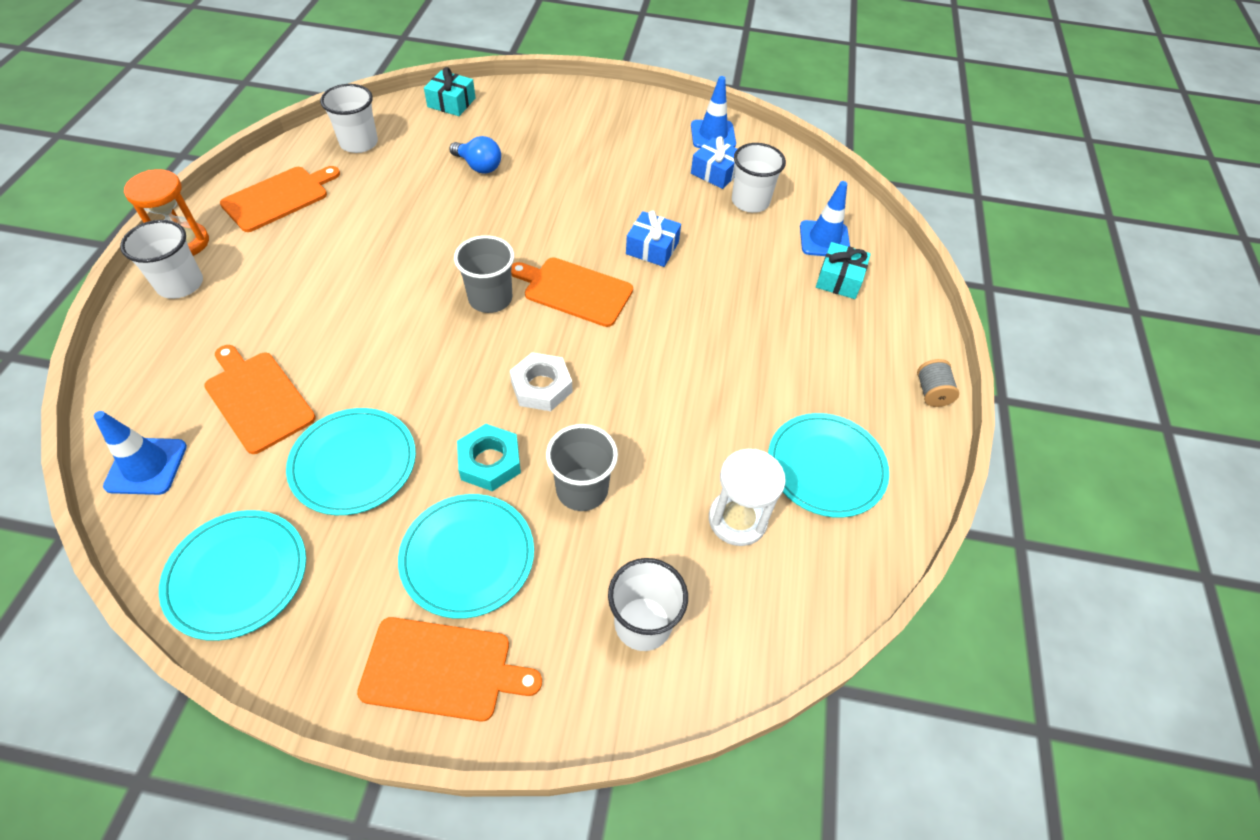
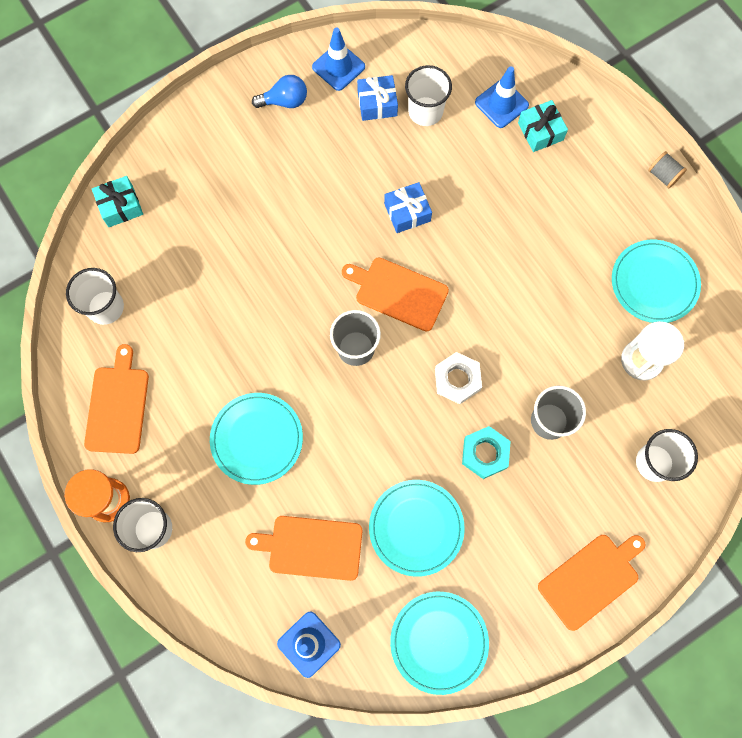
camera: 40 degrees left, 20 degrees up
(467, 557) = (537, 515): turquoise plate -> turquoise plate (257, 439)
(479, 166) = (216, 248): blue light bulb -> blue light bulb (285, 101)
(574, 290) = (398, 292): orange cutting board -> orange cutting board turned 45 degrees clockwise

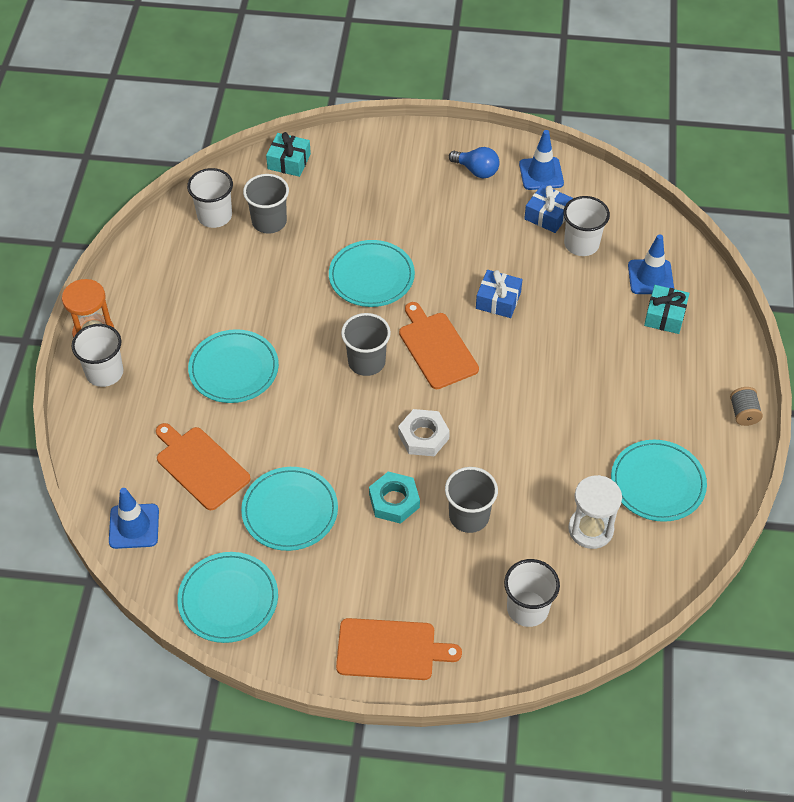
camera: 40 degrees right, 20 degrees down
(118, 406) = (160, 281): orange cutting board -> none
(158, 278) = (269, 221): none -> grey cup
(289, 266) = (371, 276): none -> turquoise plate

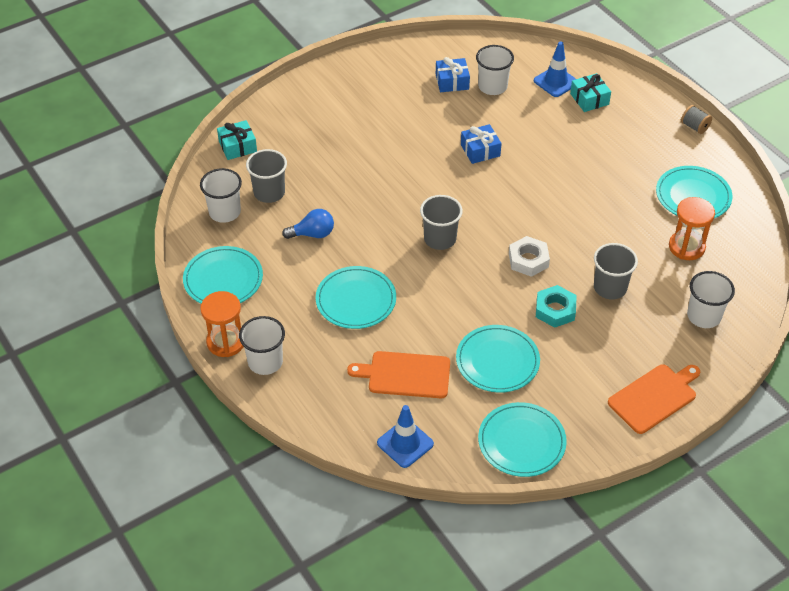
camera: 40 degrees left, 5 degrees down
(371, 276) = (381, 185): turquoise plate -> turquoise plate (223, 279)
(436, 348) = (475, 202): orange cutting board -> none
(476, 170) = (375, 80): blue light bulb -> blue light bulb (313, 234)
(541, 174) = (419, 59): blue traffic cone -> none
(590, 529) = (686, 247): white hourglass -> orange hourglass

